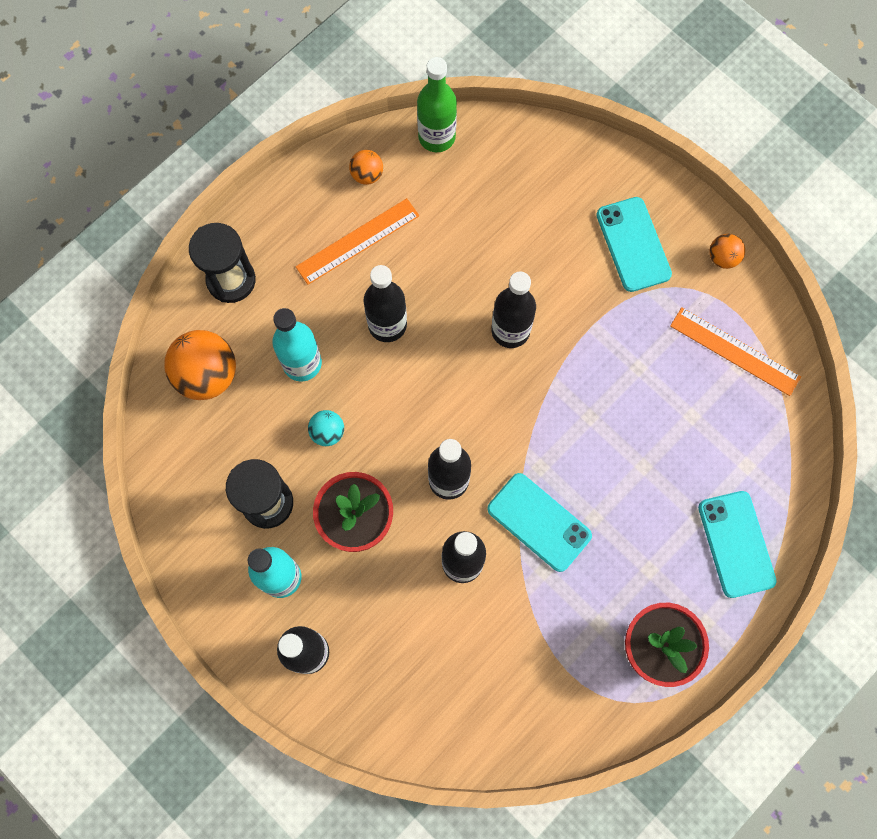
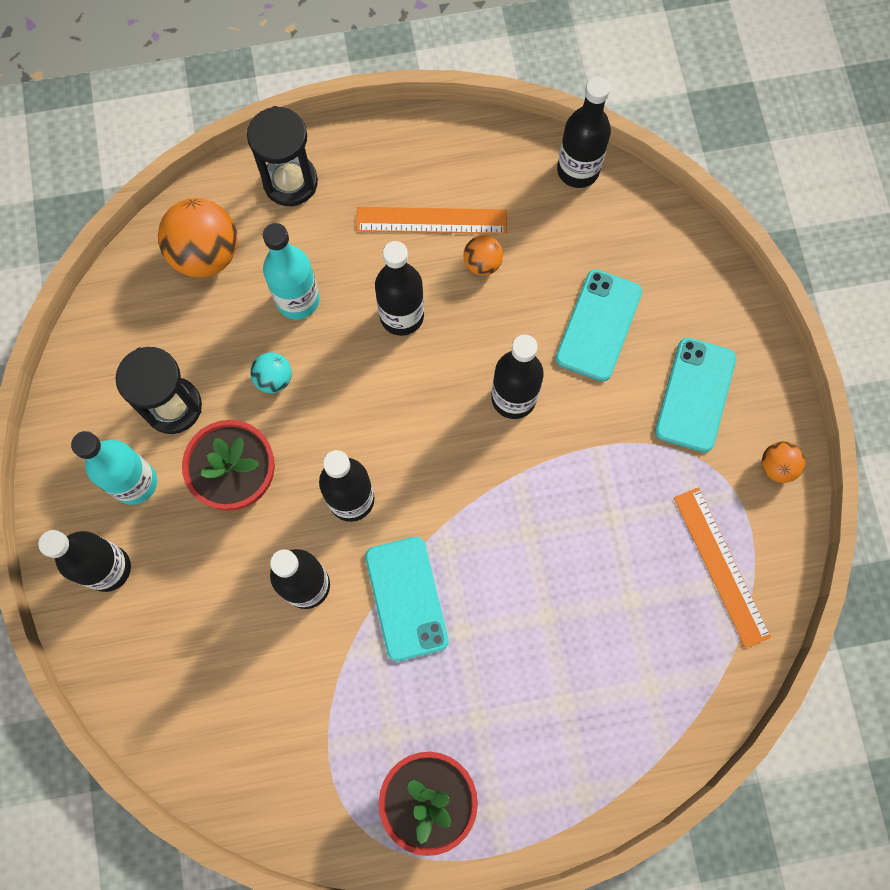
camera: 35 degrees right, 0 degrees up
(367, 175) = (485, 164): orange ball -> orange ball (482, 263)
(436, 137) = (578, 170): green bottle -> black bottle
(736, 544) = (583, 755): turquoise phone -> turquoise phone (598, 325)

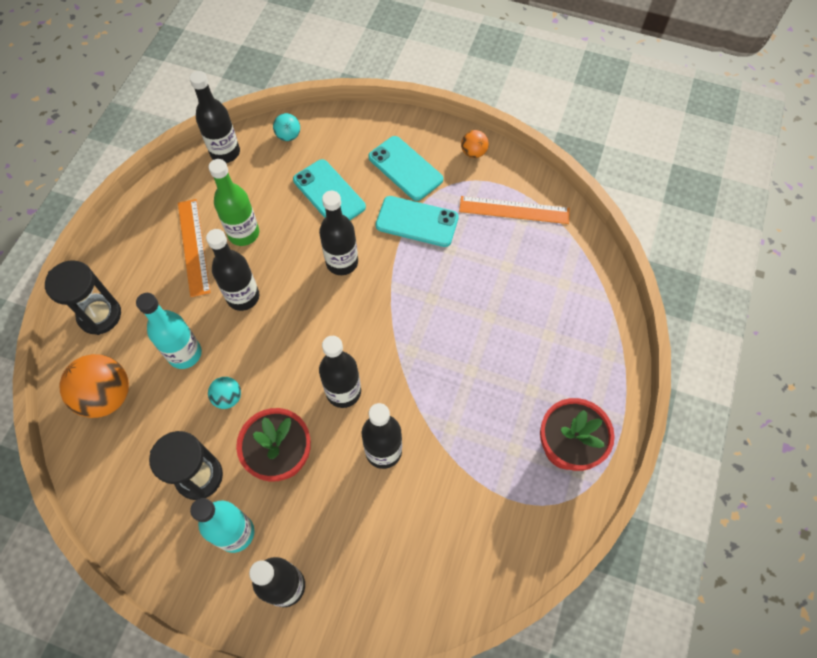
camera: 60 degrees left, 10 degrees down
(406, 598) = (430, 392): turquoise phone -> turquoise phone (417, 222)
(431, 221) = (194, 246): orange ruler -> orange ruler turned 45 degrees counterclockwise
(482, 263) = (243, 233): orange ball -> green bottle
(650, 226) = (288, 136): none -> turquoise ball

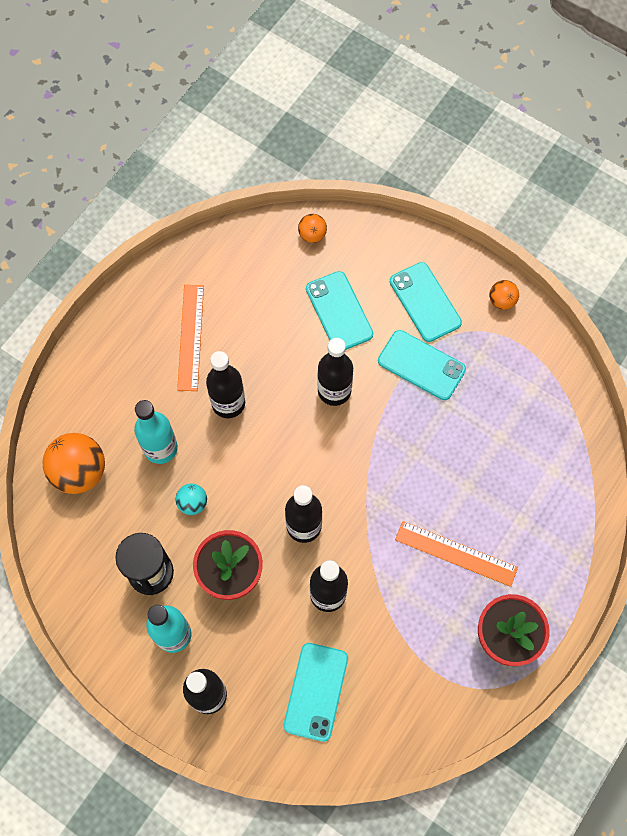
camera: 15 degrees right, 5 degrees up
(100, 315) = (87, 387): black hourglass -> none
(225, 152) = (243, 239): black bottle -> none
(243, 233) = (243, 335): green bottle -> none
(288, 136) = (312, 235): turquoise ball -> orange ball
(396, 551) = (315, 691): none -> turquoise phone
(514, 210) = (526, 377): orange ruler -> orange ruler (456, 553)

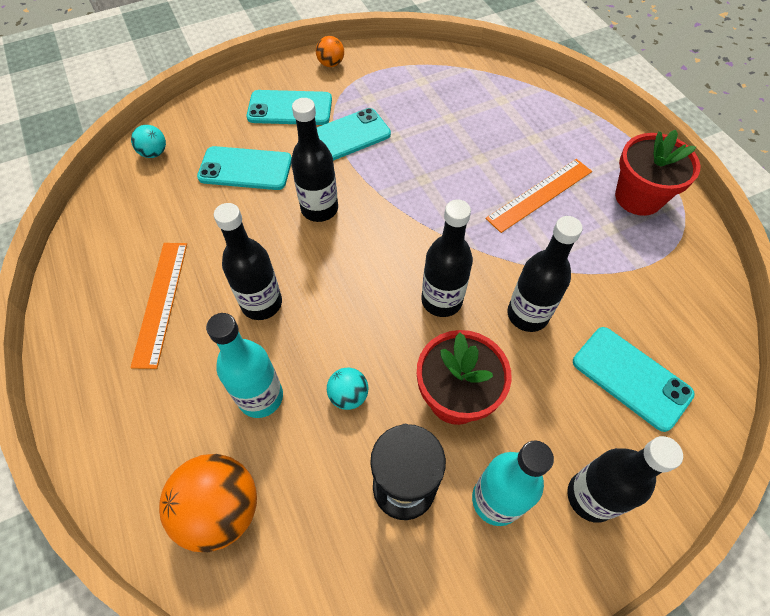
camera: 60 degrees left, 10 degrees down
(191, 337) = (161, 302): orange ruler -> orange ruler turned 60 degrees clockwise
(312, 235) = (154, 153): orange ball -> turquoise ball

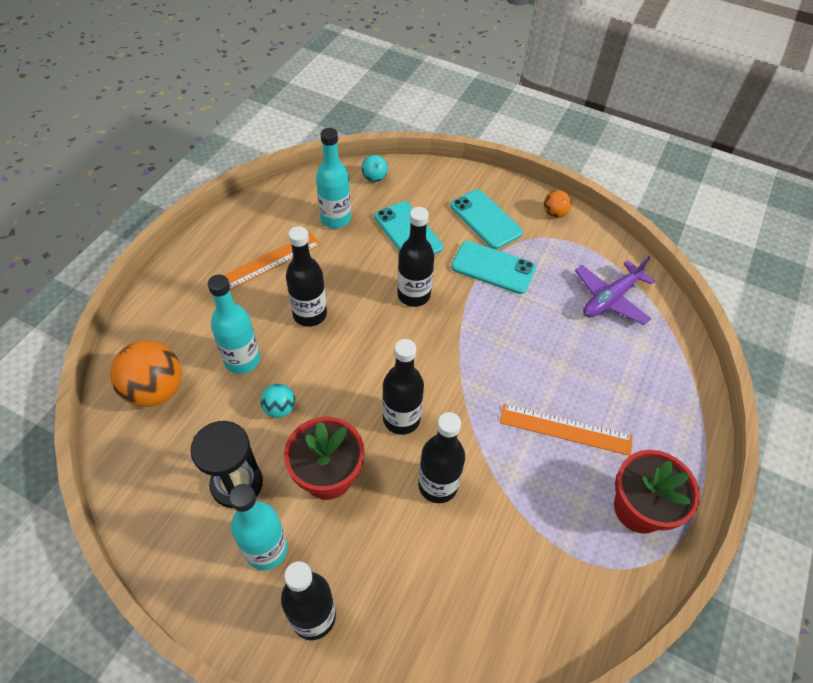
camera: 50 degrees right, 5 degrees down
(169, 213) = (335, 219): none -> turquoise bottle
(445, 88) = (610, 299): none -> purple plane
(631, 378) = (441, 596): turquoise phone -> none

